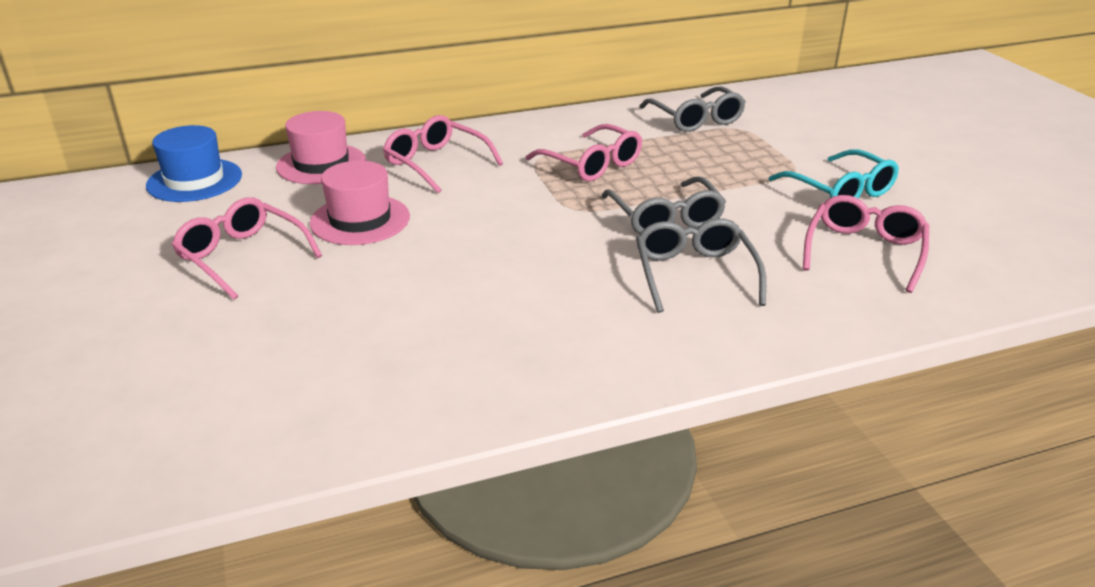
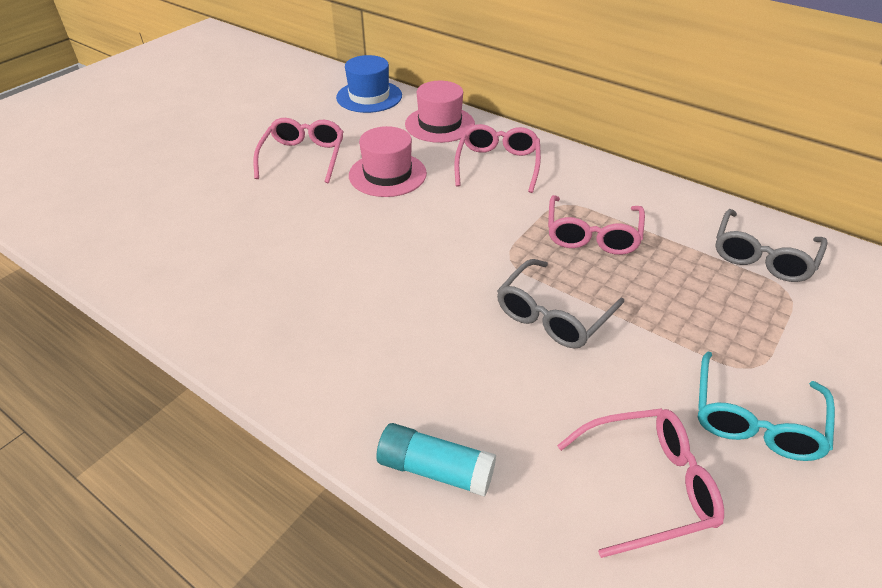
camera: 55 degrees right, 10 degrees up
(694, 274) = (479, 372): grey glasses -> none
(780, 332) = (435, 469): none -> turquoise glue stick

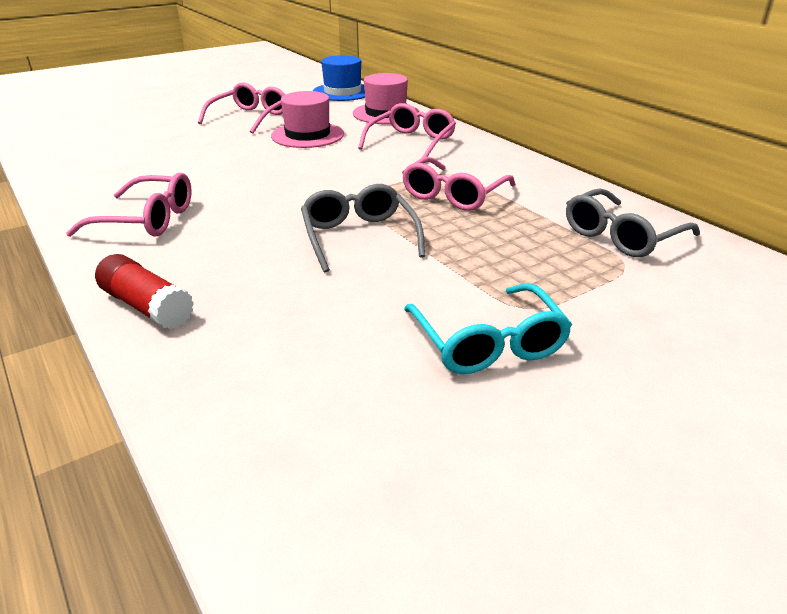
camera: 20 degrees right, 10 degrees down
(435, 469) = (147, 306): turquoise glue stick -> red glue stick
(553, 315) = (359, 237): grey glasses -> grey glasses turned 105 degrees clockwise
(648, 485) = (326, 361): pink glasses -> pink glasses (147, 220)
(755, 420) = (488, 343): turquoise glasses -> turquoise glasses turned 60 degrees counterclockwise

